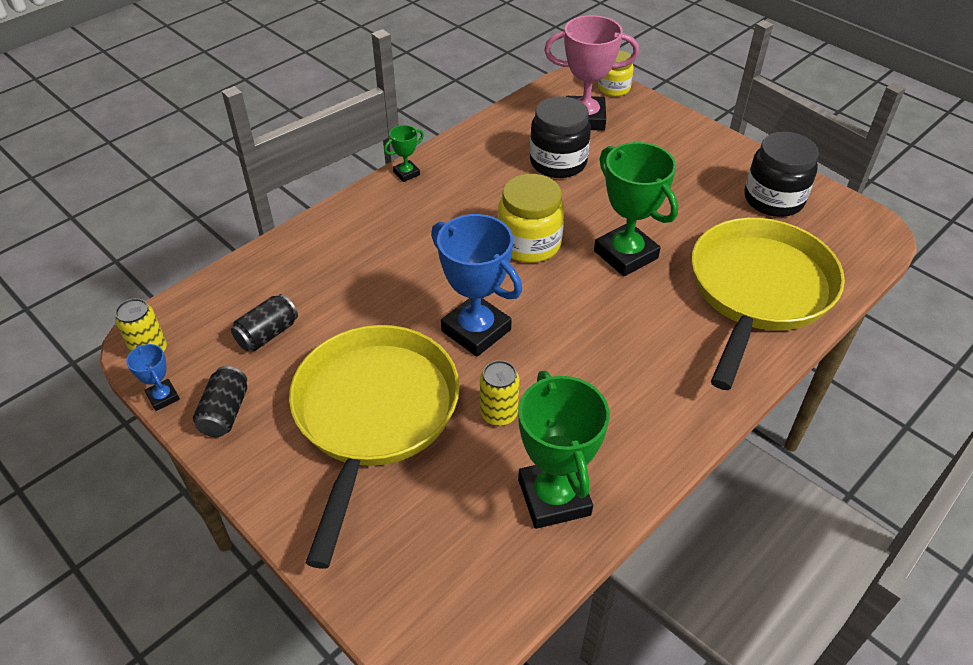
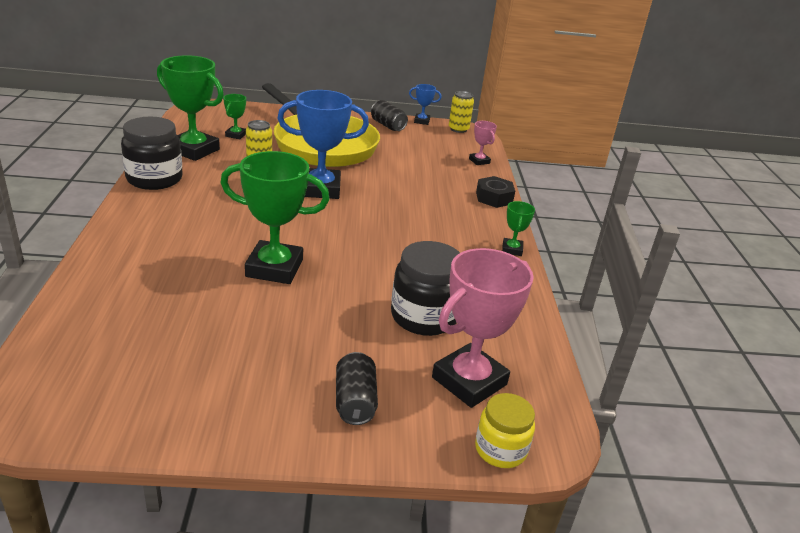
camera: 130 degrees right, 15 degrees down
(238, 281) = (479, 161): none -> pink trophy
(268, 334) = (423, 150): black can -> black can (355, 401)
(321, 226) = (494, 198): none -> black nut
(462, 508) = (236, 135): none -> green trophy
(529, 243) = (355, 244): yellow jar -> none
(758, 292) = (135, 288): yellow pan -> none
(773, 199) = (172, 389): black jar -> black jar (154, 179)

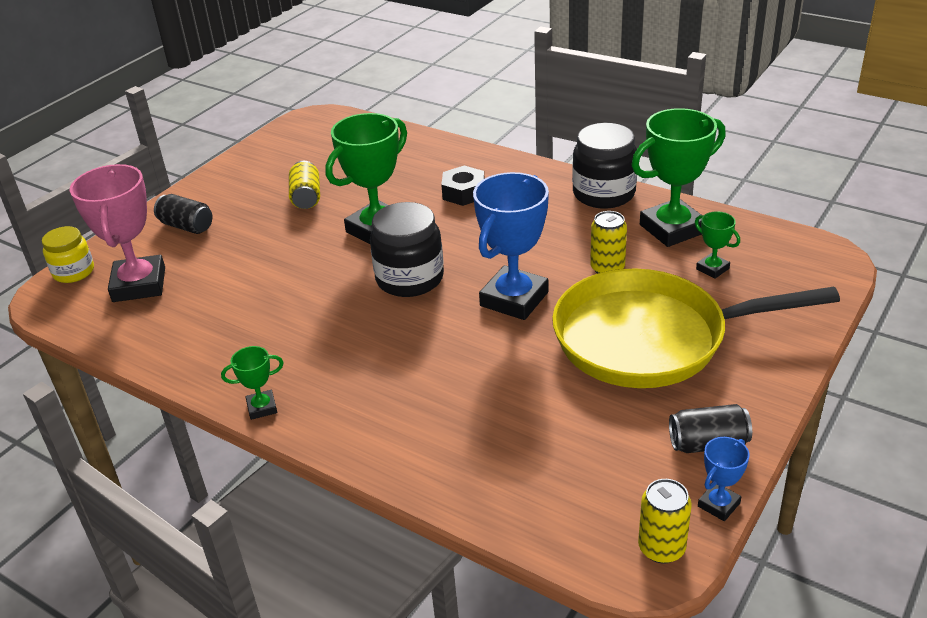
camera: 130 degrees right, 5 degrees up
(242, 333) = (306, 197): none -> yellow can
(424, 317) = (229, 291): black jar -> black jar (409, 279)
(479, 161) = (510, 506): pink trophy -> none
(494, 198) = (385, 458): black nut -> black nut (463, 192)
(512, 249) = (262, 407): green trophy -> green trophy turned 60 degrees counterclockwise

